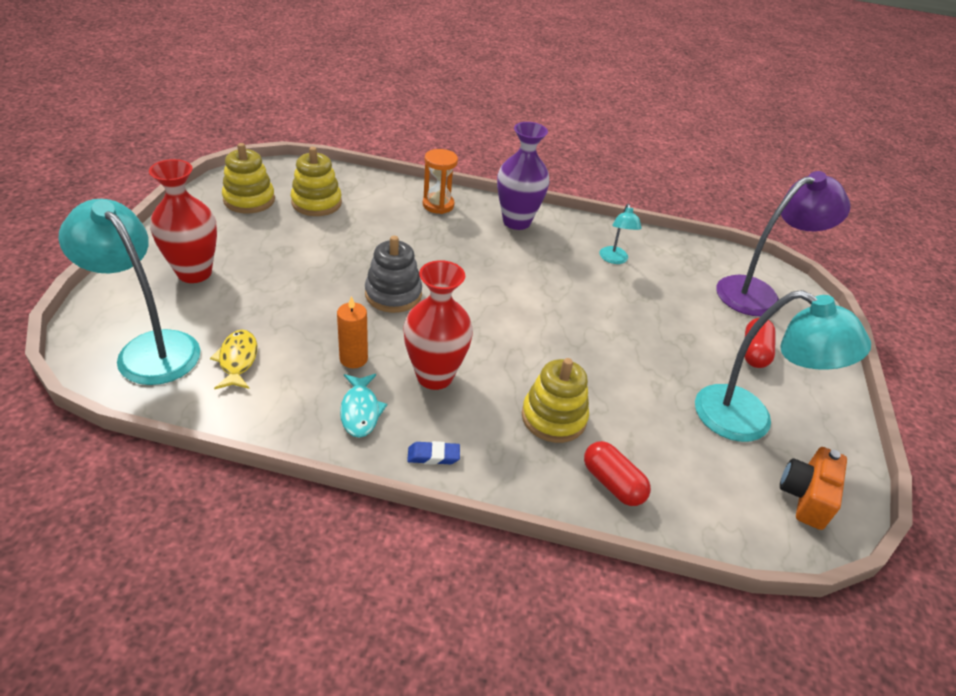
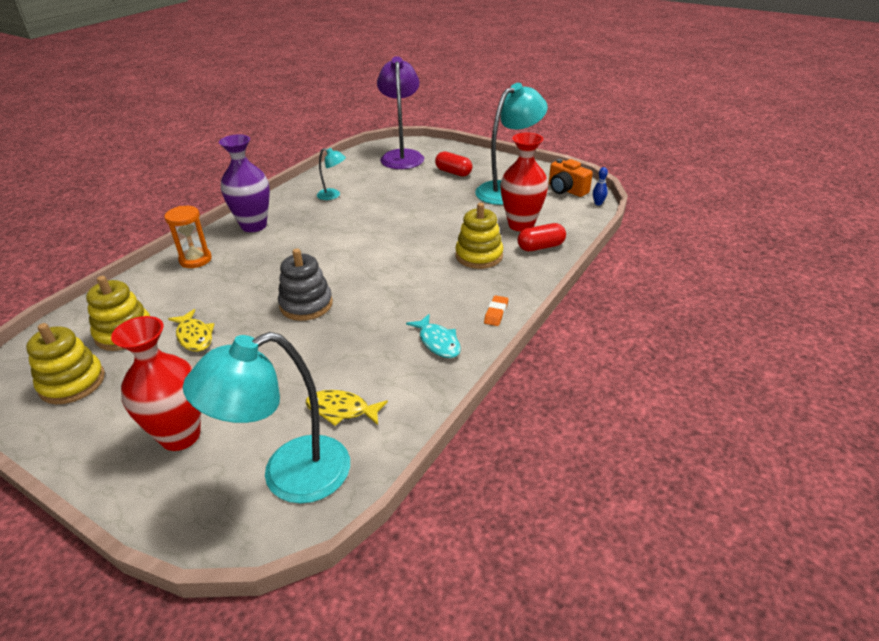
camera: 65 degrees left, 5 degrees down
(322, 240) = (194, 336): none -> yellow fish
(353, 359) = (376, 338): orange candle -> none
(360, 411) = (438, 342): turquoise fish -> turquoise fish turned 45 degrees clockwise
(433, 456) = (496, 313): blue eraser -> orange eraser
(434, 376) = (416, 299): red vase -> red vase (521, 225)
(793, 548) = (598, 203): none -> blue bowling pin

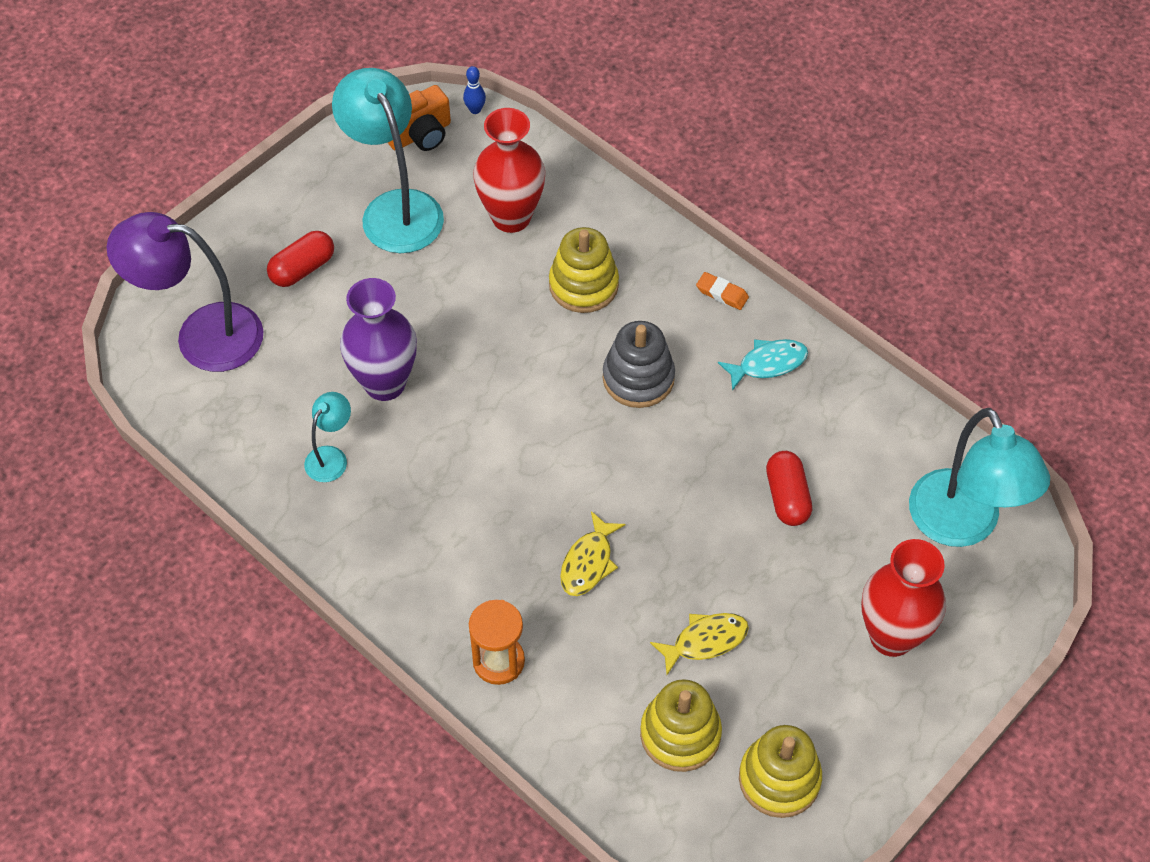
camera: 80 degrees left, 20 degrees up
(254, 226) = (407, 580): purple vase -> purple vase (385, 383)
(306, 305) = (658, 505): grey stacking toy -> grey stacking toy (638, 378)
(341, 410) = (871, 473): yellow fish -> yellow fish (588, 562)
(540, 247) = (578, 209): red capsule -> red capsule (787, 497)

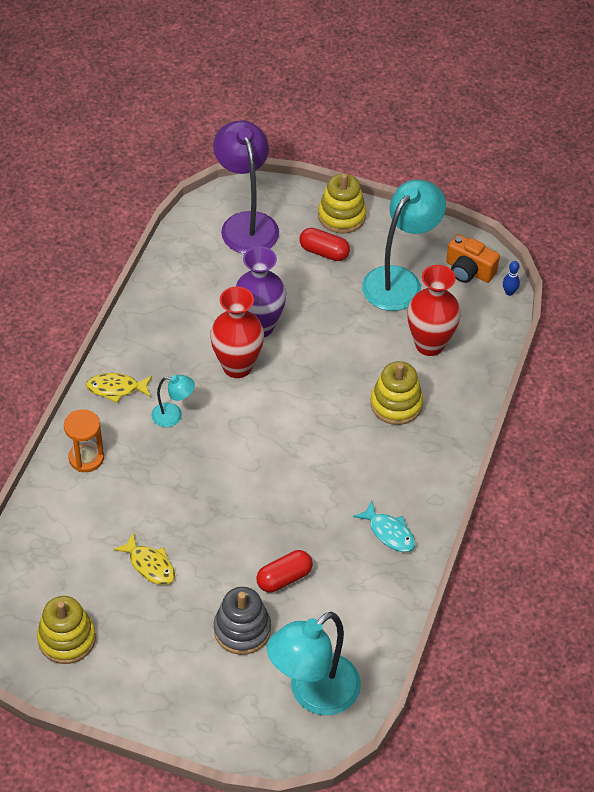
camera: 65 degrees right, 5 degrees down
(331, 457) = (191, 320): turquoise lamp -> turquoise lamp (173, 416)
(588, 562) = (179, 481): yellow fish -> yellow fish (116, 388)
(638, 378) = (336, 460): grey stacking toy -> grey stacking toy (242, 629)
(680, 734) = (76, 573): yellow stacking toy -> yellow stacking toy (341, 216)
(722, 293) = (434, 486): orange eraser -> none
(891, 636) = (202, 674): red vase -> red vase (237, 366)

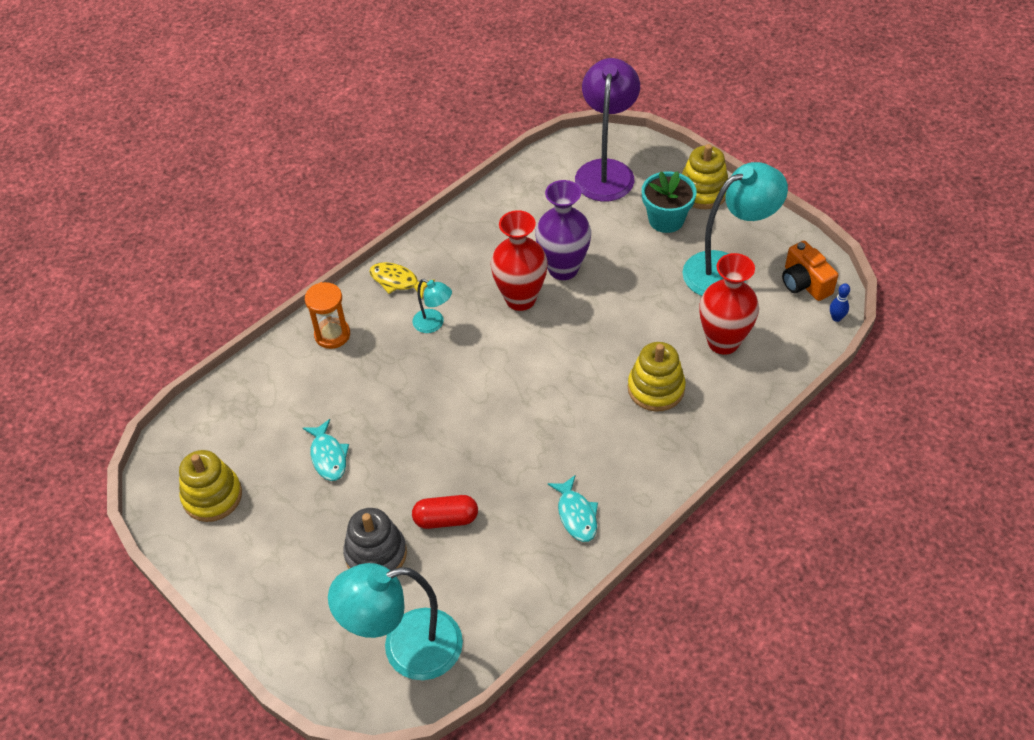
camera: 30 degrees right, 0 degrees up
(150, 565) = (328, 456): yellow fish -> turquoise fish
(324, 252) = (666, 219): red capsule -> turquoise flower pot

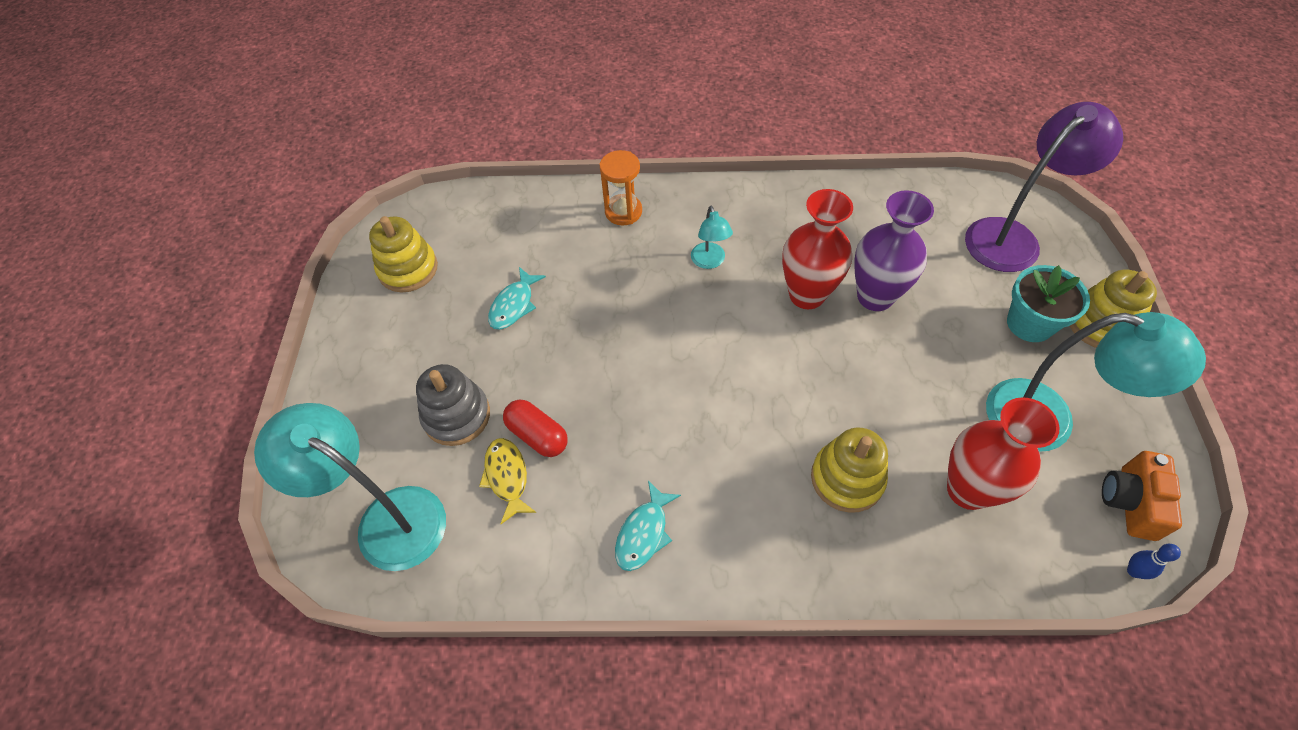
camera: 45 degrees right, 5 degrees up
(397, 281) = (719, 205): yellow fish -> yellow fish (507, 477)

